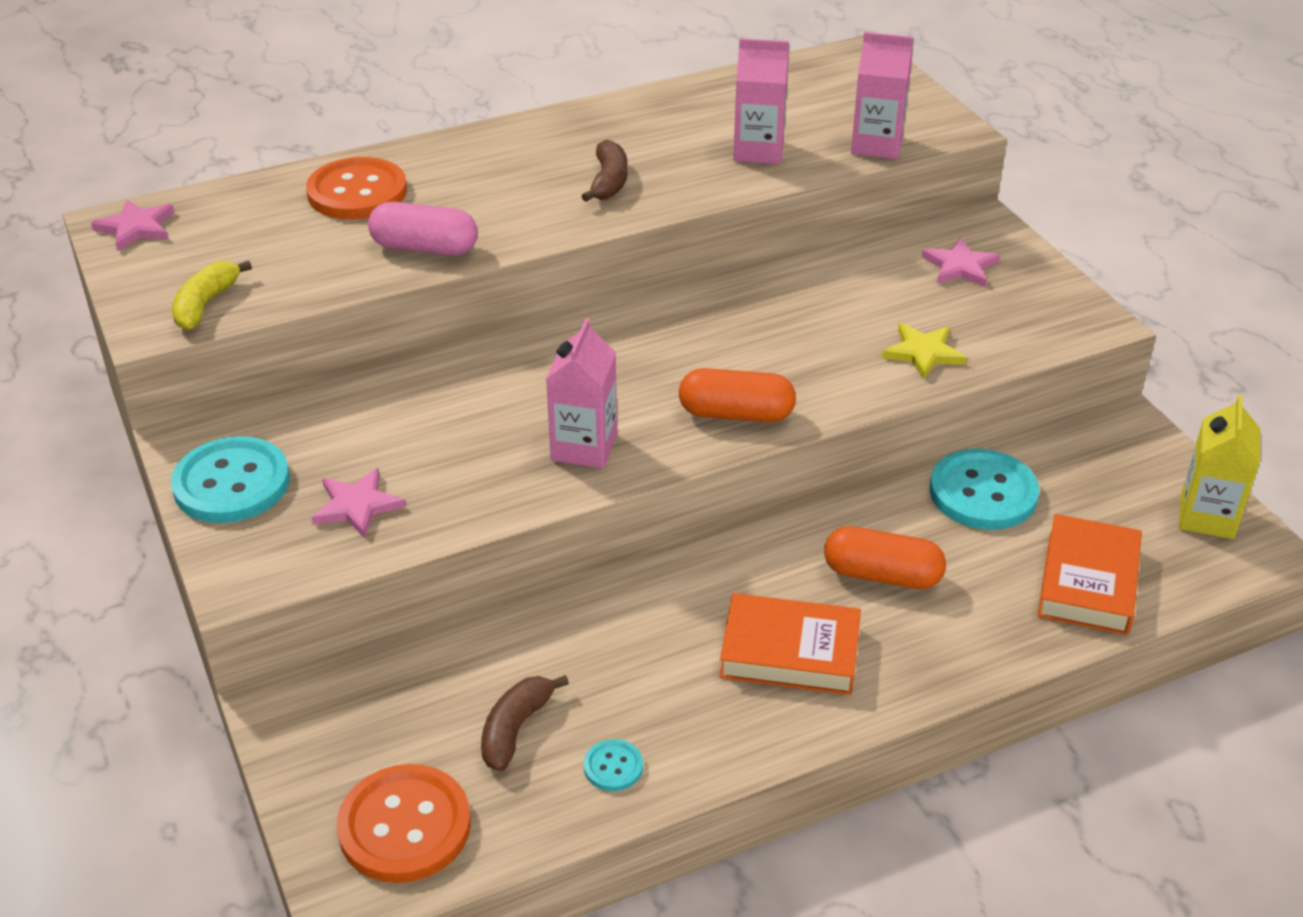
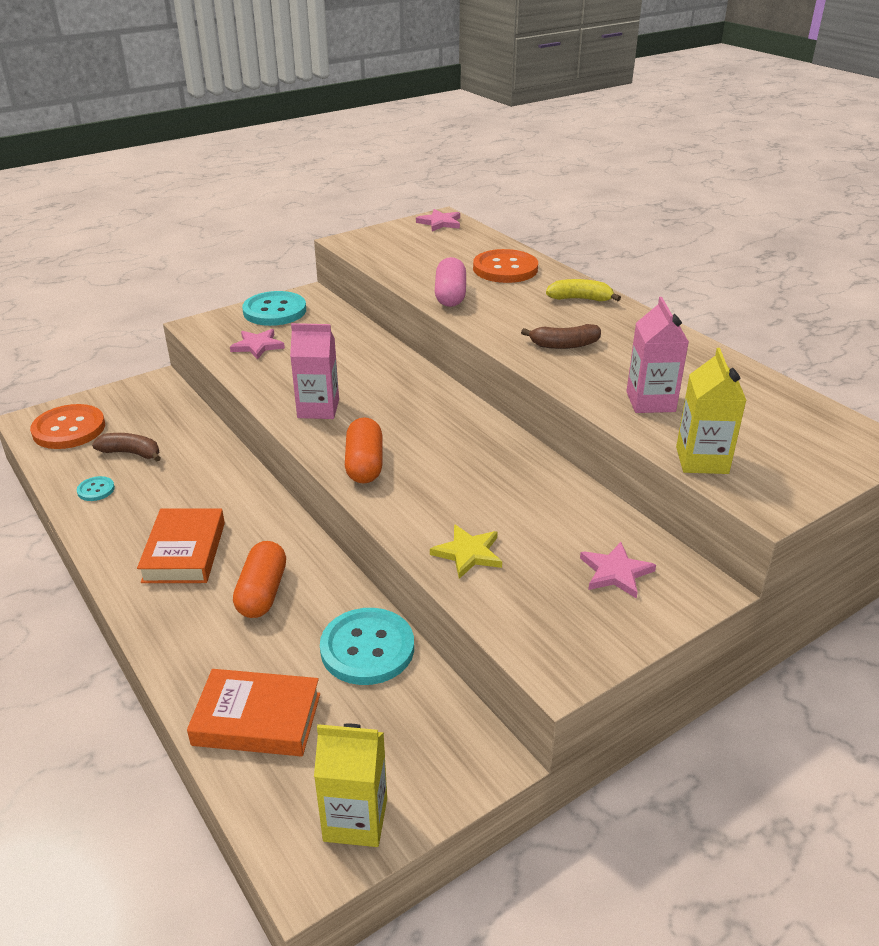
camera: 80 degrees right, 5 degrees down
(205, 305) = (371, 249): yellow banana -> yellow banana (580, 299)
(877, 145) = (702, 460): pink carton -> yellow carton

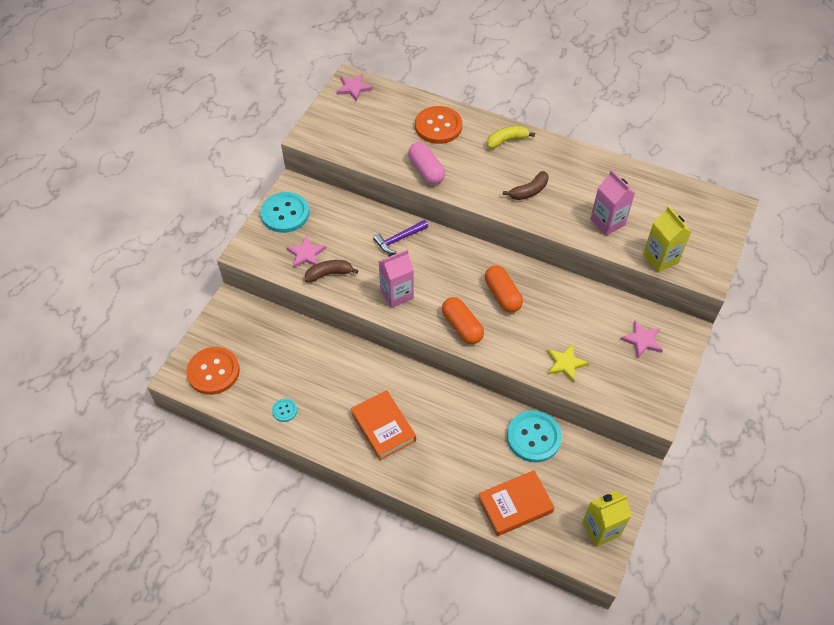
camera: 30 degrees left, 20 degrees up
(131, 453) = (277, 371): brown banana -> brown banana (329, 274)
(262, 592) = (451, 431): orange capsule -> orange capsule (502, 295)
(375, 366) = (399, 239): none -> purple hammer

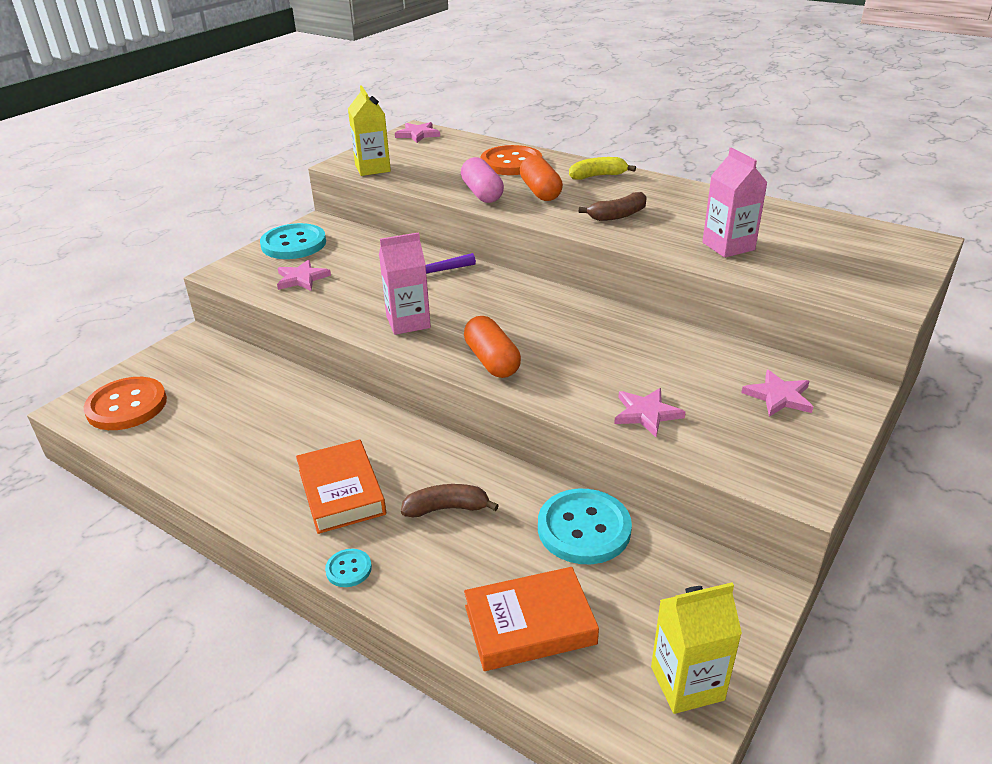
camera: 10 degrees right, 20 degrees down
(284, 410) = (201, 457): turquoise button -> turquoise button (348, 569)
(329, 274) = (323, 298): brown banana -> brown banana (446, 508)
(502, 295) = (562, 333): orange capsule -> orange capsule (540, 191)
(565, 364) = (646, 413): yellow star -> pink star
(660, 258) = (809, 283): yellow carton -> yellow carton (372, 168)

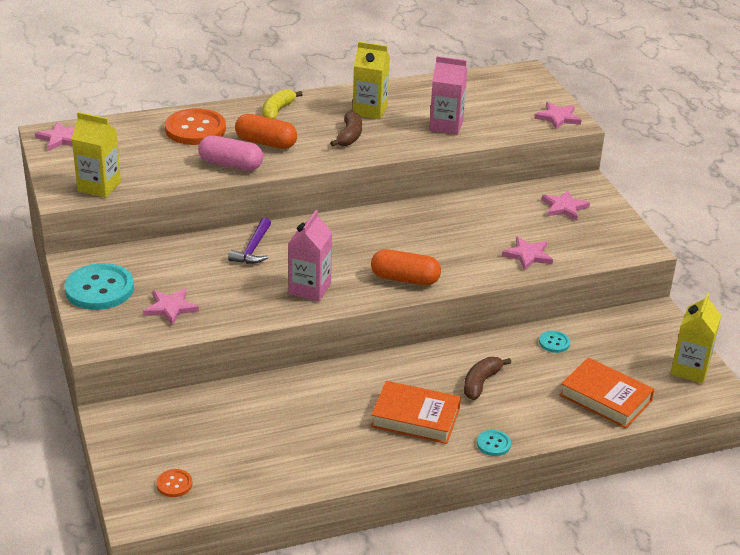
camera: 55 degrees left, 0 degrees up
(127, 406) = (174, 484): orange button -> orange button, size x0.47
(529, 625) = (605, 398): orange book -> orange book turned 75 degrees counterclockwise
(584, 528) = (554, 343): turquoise button -> turquoise button, size x0.47
(678, 206) = (370, 111): none -> yellow carton
(877, 293) = (558, 118): none -> pink star

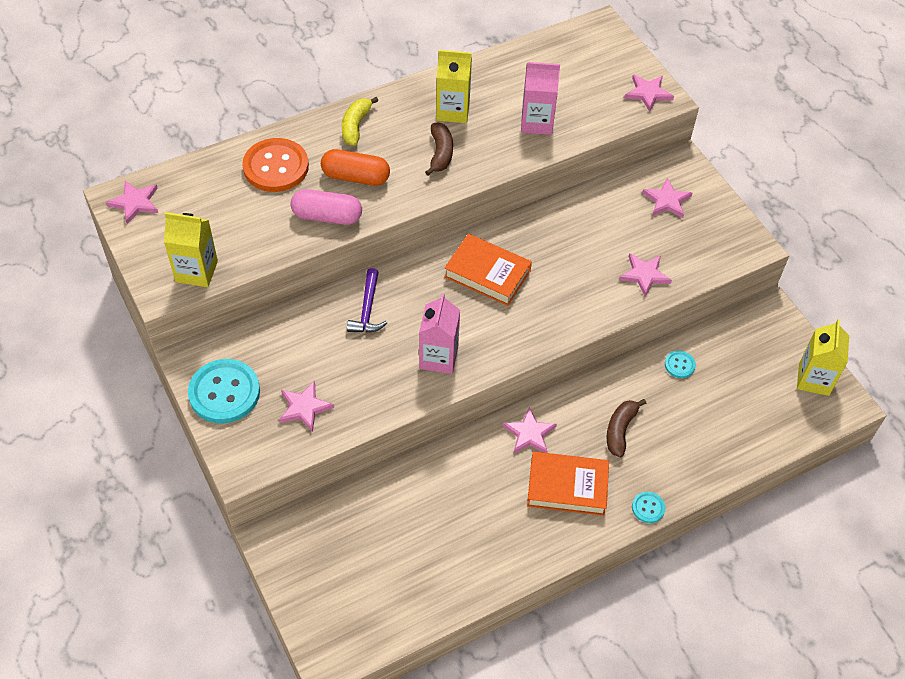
camera: 10 degrees left, 20 degrees up
(174, 484) = (355, 613): orange button -> none
(389, 374) = (529, 433): none -> pink star
(405, 279) = (530, 328): orange capsule -> none
(605, 398) = (741, 430): orange book -> orange book (487, 274)

